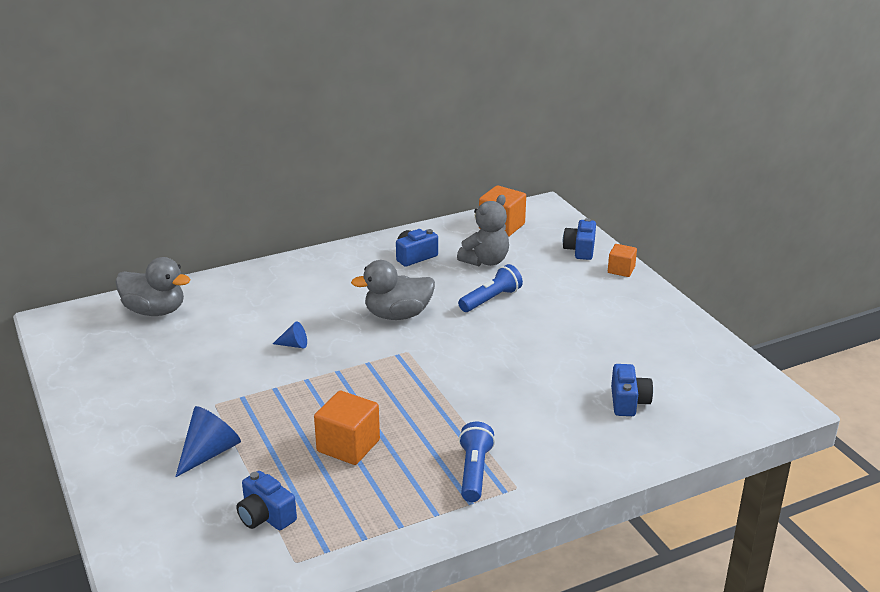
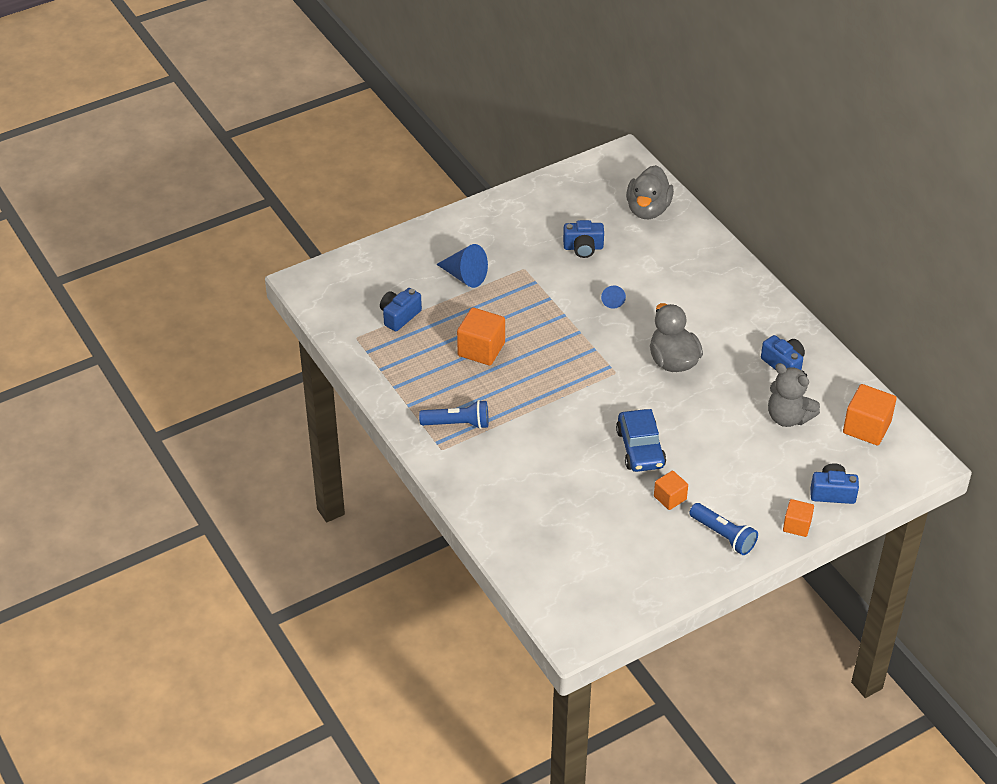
camera: 85 degrees right, 15 degrees up
(491, 299) = (714, 424): blue flashlight -> blue flashlight (723, 536)
(521, 344) = (640, 448): none -> blue car
(590, 332) = (670, 498): none -> orange cube
(628, 402) = (562, 522): blue camera -> blue camera (583, 248)

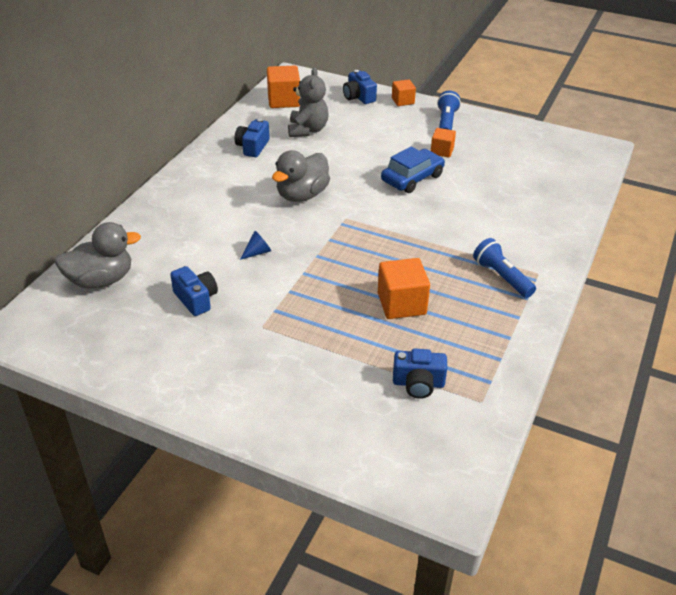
camera: 125 degrees left, 5 degrees down
(465, 276) = (312, 364): blue cone -> none

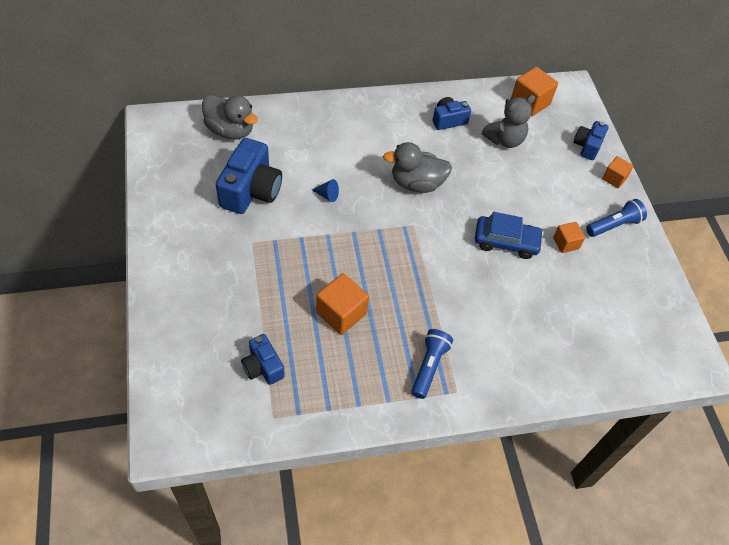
camera: 50 degrees right, 15 degrees up
(196, 299) = (251, 190): blue camera -> blue camera, size x1.75

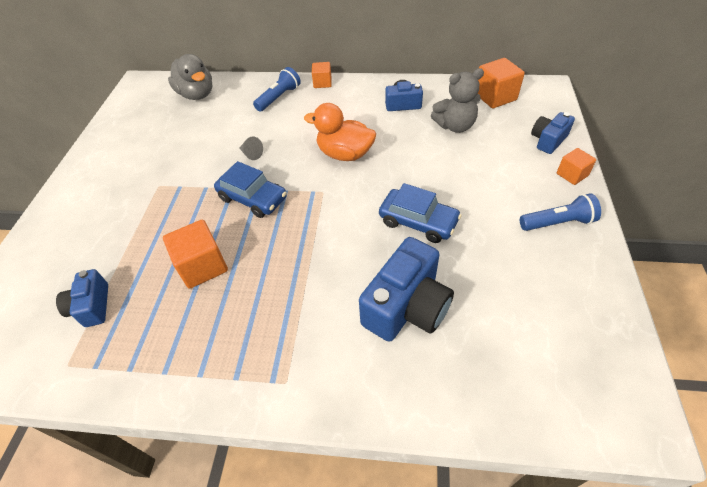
camera: 25 degrees right, 5 degrees down
(251, 190) = (185, 142): blue camera -> blue camera (406, 307)
(327, 195) = (251, 154): blue cone -> grey cone
(352, 241) = (253, 198): none -> blue car
(416, 183) = (345, 154): grey duck -> orange duck
(429, 366) = (267, 344): blue flashlight -> blue flashlight (279, 97)
(565, 243) = (490, 233): orange cube -> orange cube (322, 83)

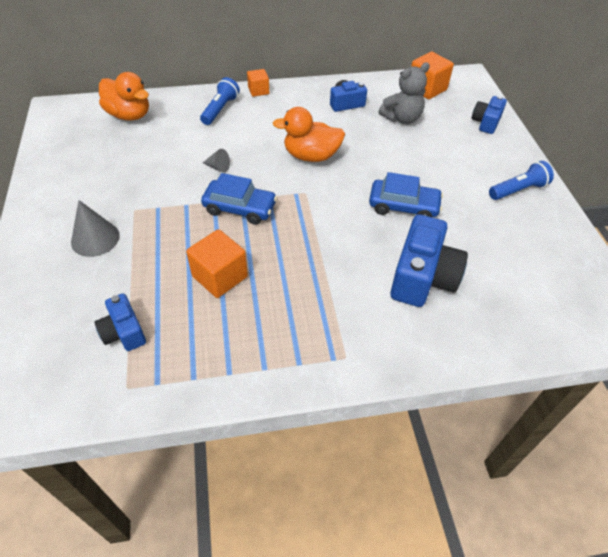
camera: 20 degrees left, 0 degrees up
(113, 208) = (95, 238): none -> grey cone
(197, 94) = (129, 115): grey duck -> orange duck
(572, 174) = (515, 149): orange cube -> none

